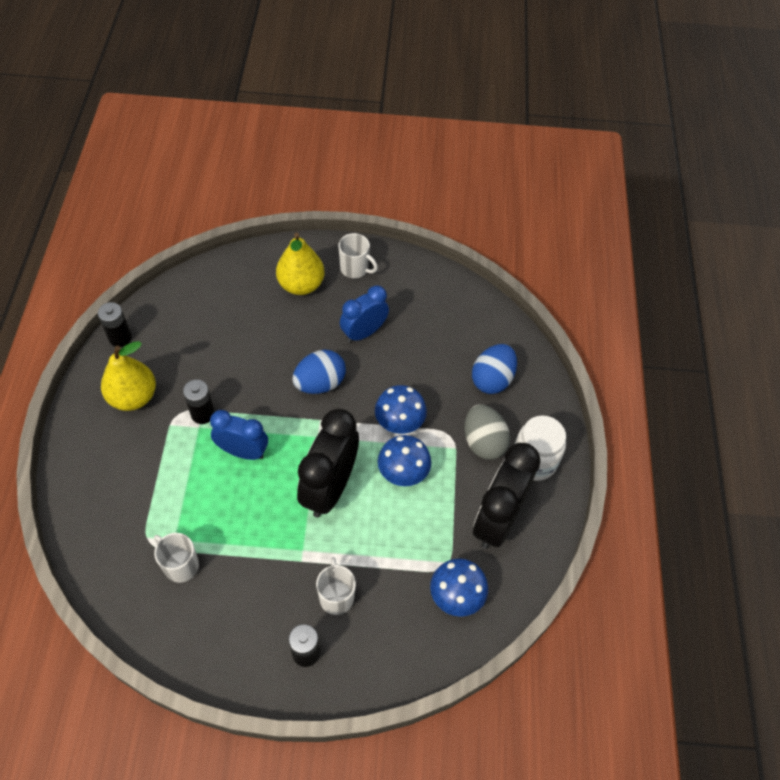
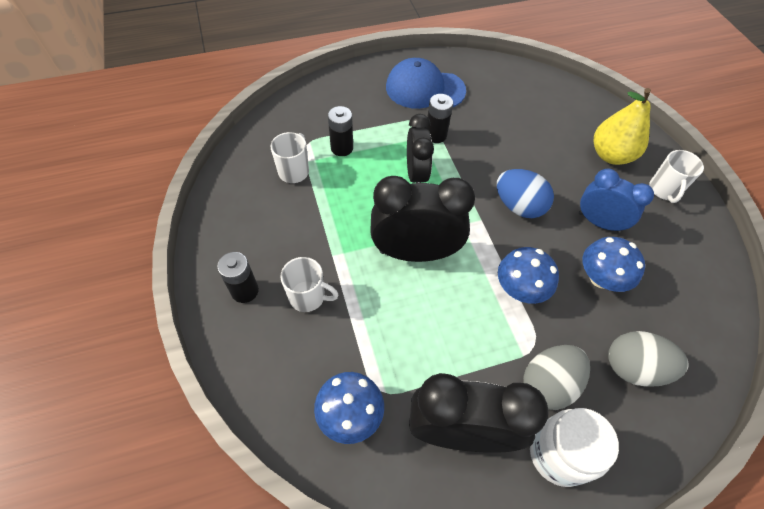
camera: 70 degrees right, 0 degrees up
(120, 338) = (470, 62): black battery -> black battery (342, 148)
(133, 397) = (424, 89): yellow pear -> blue cap
(243, 451) = (416, 174): blue clock -> black clock
(336, 596) = (308, 297): white mug -> white mug turned 45 degrees clockwise
(403, 472) = (466, 312): blue mushroom -> blue mushroom (601, 278)
(492, 379) = (633, 367): blue egg -> grey egg

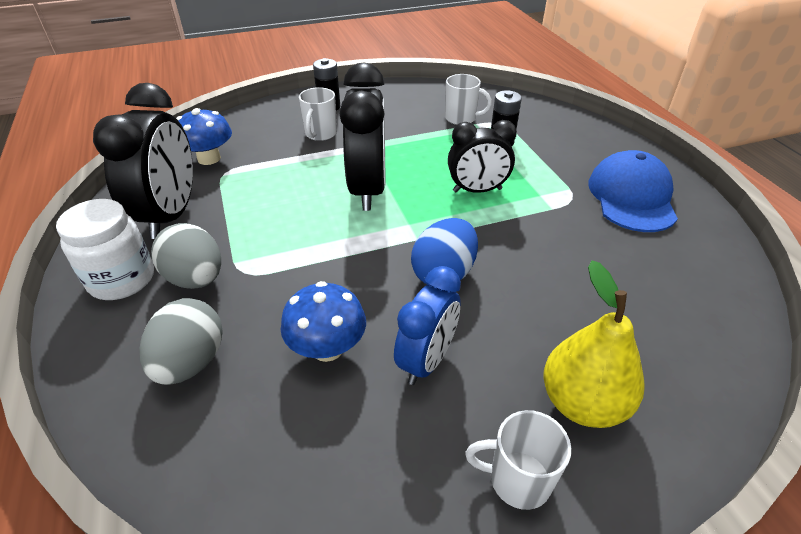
camera: 90 degrees right, 15 degrees down
(435, 135) = (548, 205): black battery -> none
(520, 289) = (317, 265): blue mushroom -> none

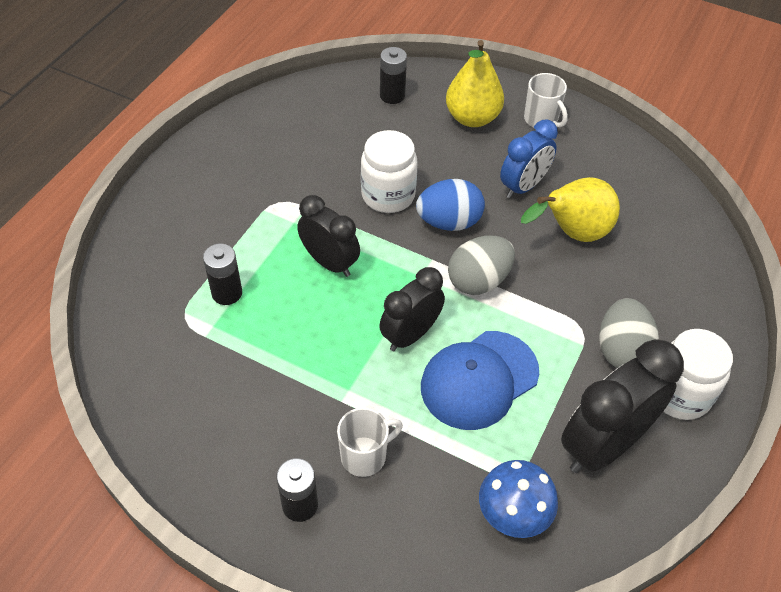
camera: 135 degrees left, 10 degrees up
(191, 362) = (661, 285): grey egg -> grey egg (478, 281)
(327, 348) = (572, 233): blue mushroom -> yellow pear
(368, 190) = (410, 335): black clock -> black clock, size x0.64
(426, 360) = (523, 186): blue clock -> blue clock turned 150 degrees clockwise
(461, 118) = (206, 354): white mug -> none
(518, 257) = (388, 195): none -> white jar
(632, 197) = (239, 170): blue cap -> blue cap (479, 380)
(684, 355) = (392, 95): none -> black battery

